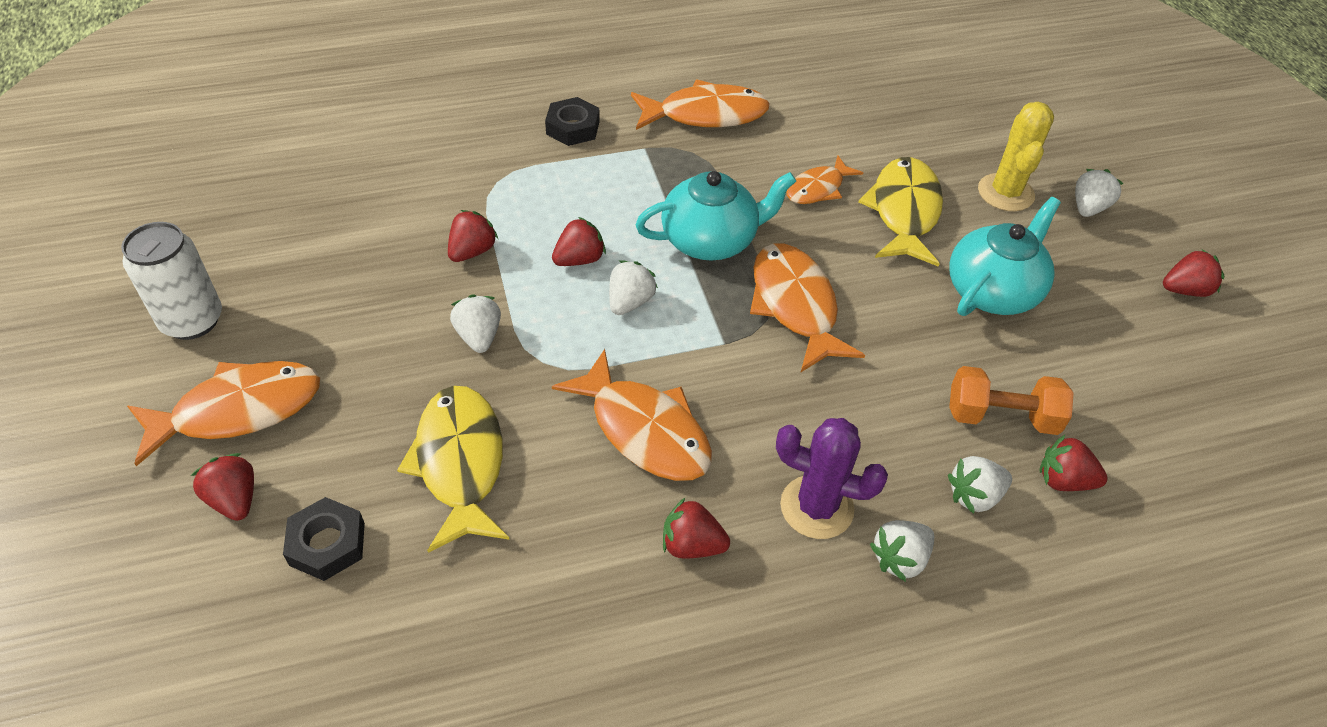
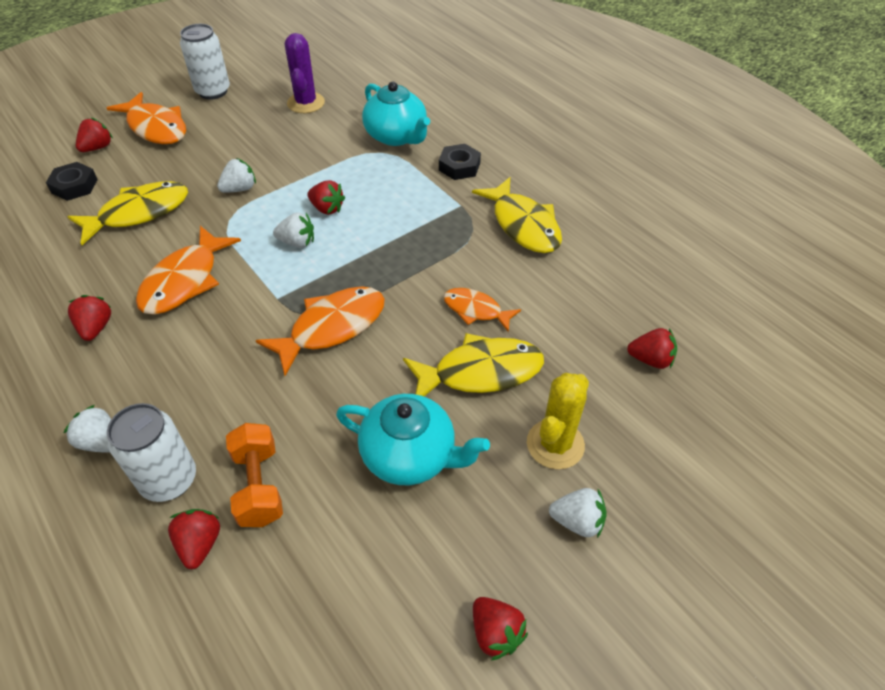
camera: 70 degrees right, 0 degrees up
(472, 251) = (311, 163): red strawberry -> red strawberry (650, 359)
(705, 114) = (523, 225): orange fish -> yellow fish
(711, 240) = (379, 265): turquoise teapot -> turquoise teapot (396, 136)
(816, 507) = (138, 384): purple cactus -> purple cactus (306, 103)
(974, 496) = (169, 480): white strawberry -> white can
(1005, 193) = (555, 444): yellow cactus -> yellow cactus turned 45 degrees counterclockwise

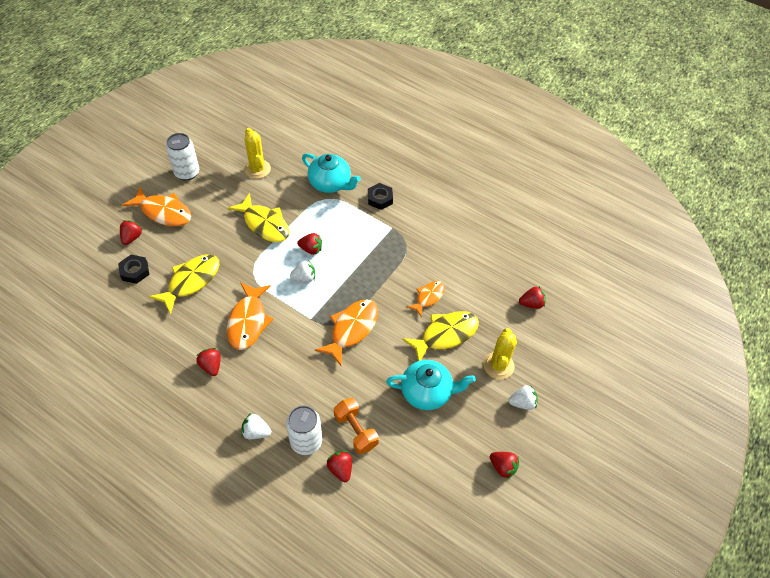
camera: 20 degrees left, 5 degrees up
(240, 189) = (248, 247): white strawberry -> none
(306, 103) = (257, 169): purple cactus -> yellow cactus
(476, 310) = (428, 297): orange fish -> orange fish turned 120 degrees clockwise
(523, 225) = (434, 233): yellow fish -> yellow fish (264, 224)

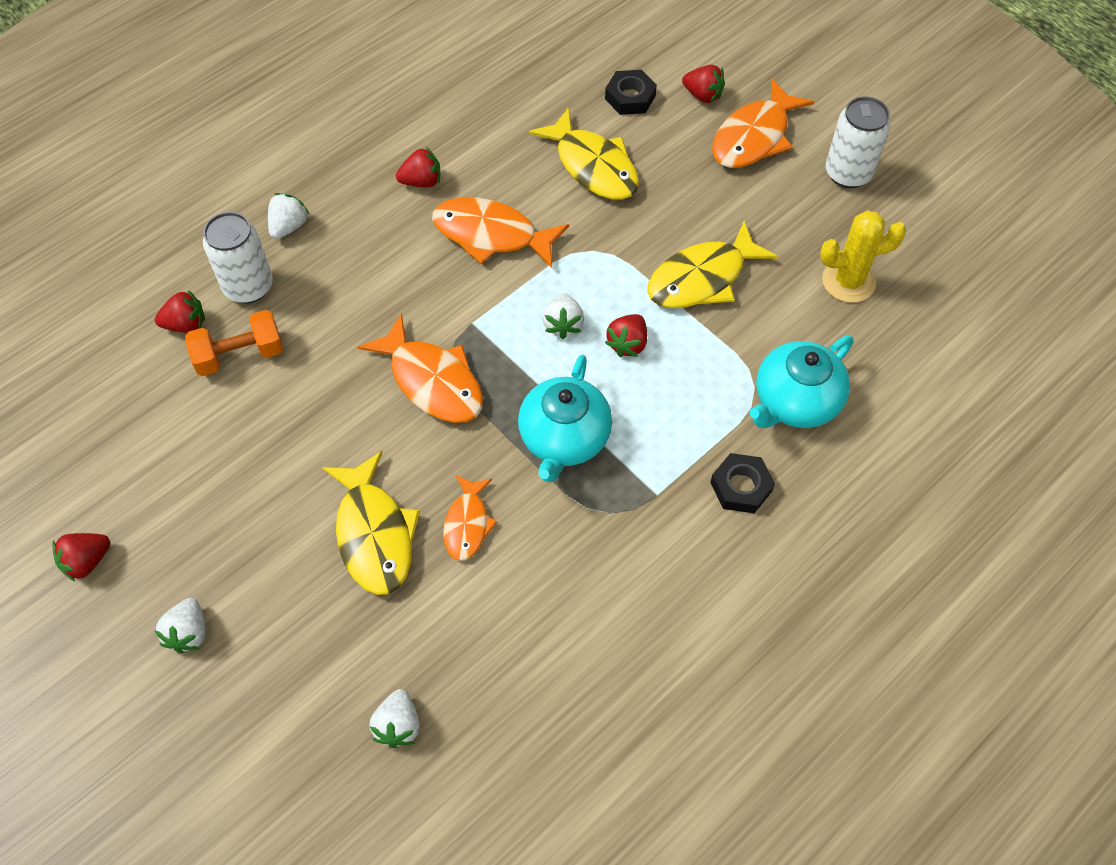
camera: 105 degrees right, 5 degrees up
(427, 392) = (268, 475): turquoise teapot -> turquoise teapot (564, 438)
(428, 297) = (467, 524): orange fish -> orange fish turned 45 degrees clockwise
(498, 365) = (279, 612): yellow cactus -> none
(531, 303) = (398, 725): red strawberry -> white strawberry

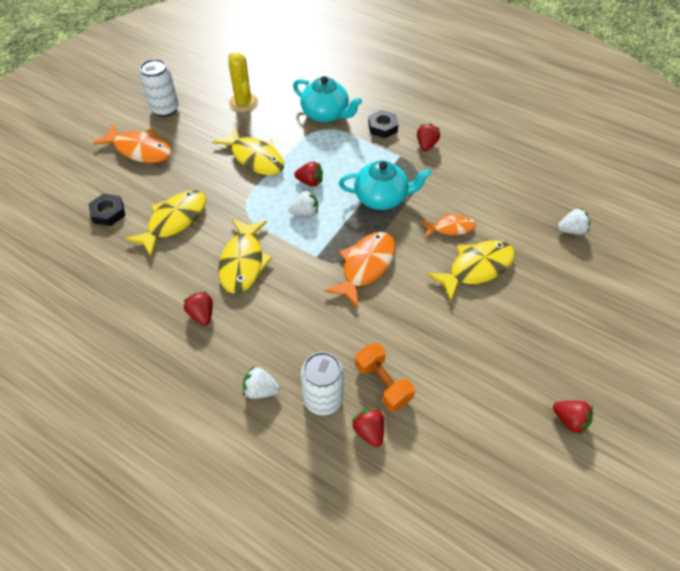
camera: 105 degrees left, 5 degrees down
(188, 633) = (580, 342): white strawberry -> none
(491, 235) = (243, 262): orange fish -> yellow fish
(703, 95) = (104, 177): red strawberry -> red strawberry (426, 145)

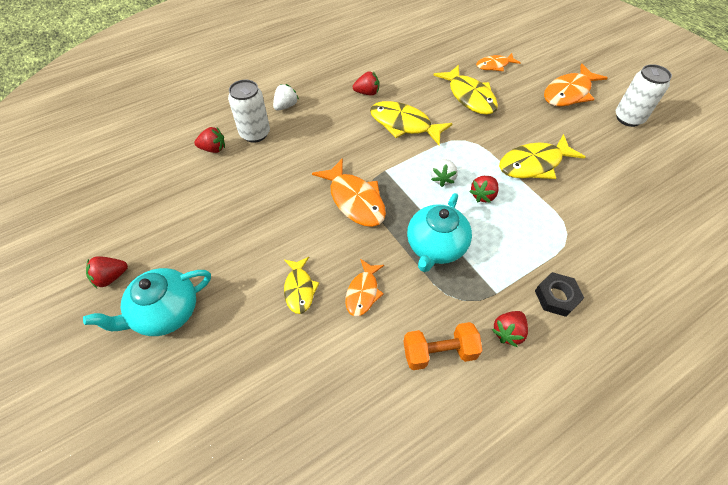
camera: 115 degrees right, 0 degrees up
(108, 213) = (494, 65): black nut -> orange fish
(243, 102) = (631, 178): yellow cactus -> none
(326, 114) = (595, 246): turquoise teapot -> turquoise teapot (165, 312)
(383, 383) = (240, 169): orange dumbbell -> orange dumbbell (439, 352)
(426, 145) = (508, 332): red strawberry -> red strawberry turned 90 degrees clockwise
(476, 268) = (299, 289): yellow fish -> yellow fish, size x0.60
(571, 230) = (289, 431): white strawberry -> none

